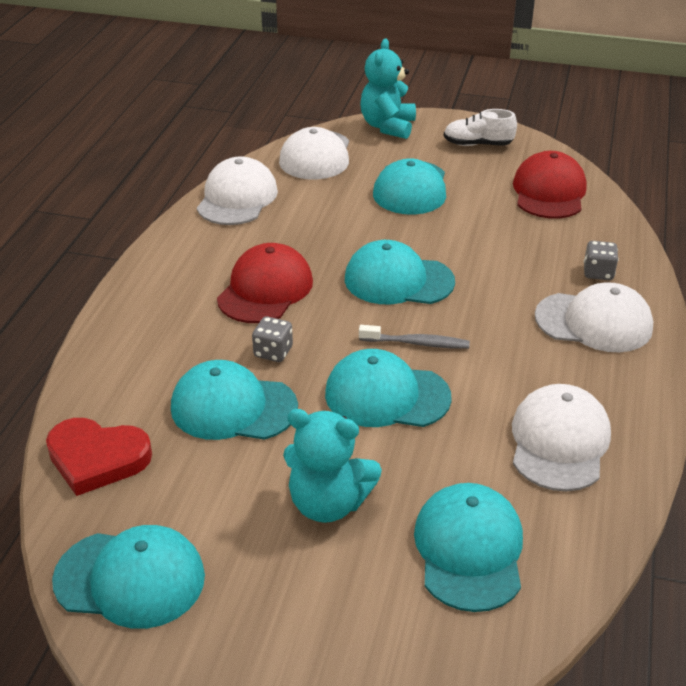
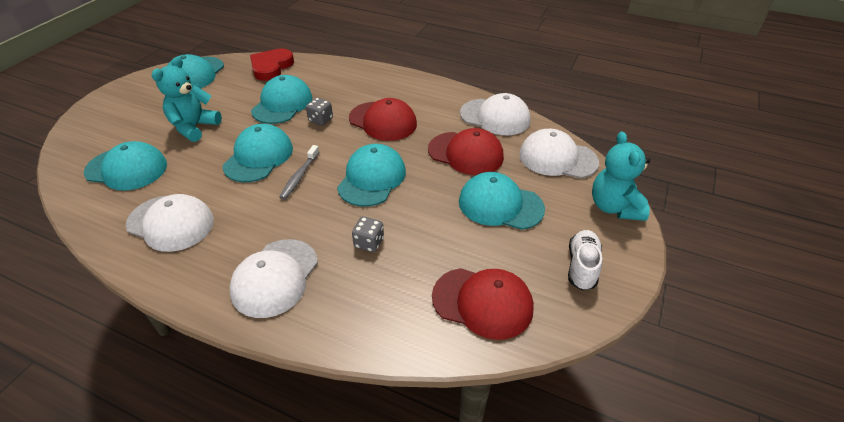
camera: 100 degrees right, 5 degrees up
(324, 215) = (466, 153): none -> red cap
(388, 126) = (614, 207): turquoise teddy bear -> turquoise teddy bear turned 120 degrees counterclockwise
(598, 273) = (338, 301): grey dice -> grey dice (369, 243)

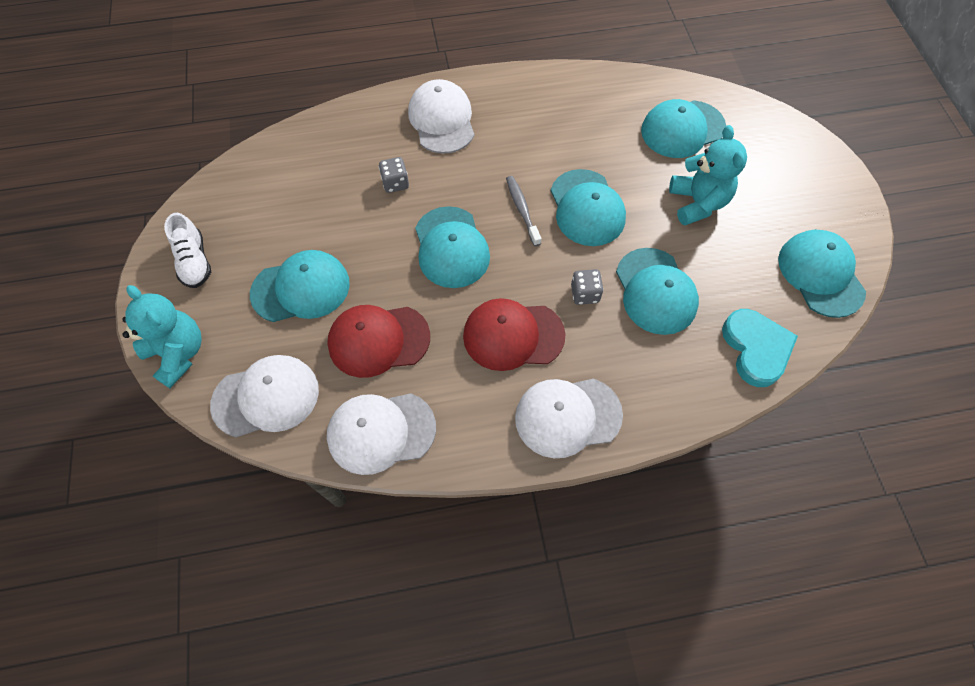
camera: 145 degrees right, 20 degrees up
(171, 223) = (572, 111): white cap -> white cap (567, 416)
(271, 67) = (756, 349): red heart -> turquoise heart
(482, 302) = (268, 185): red cap -> none

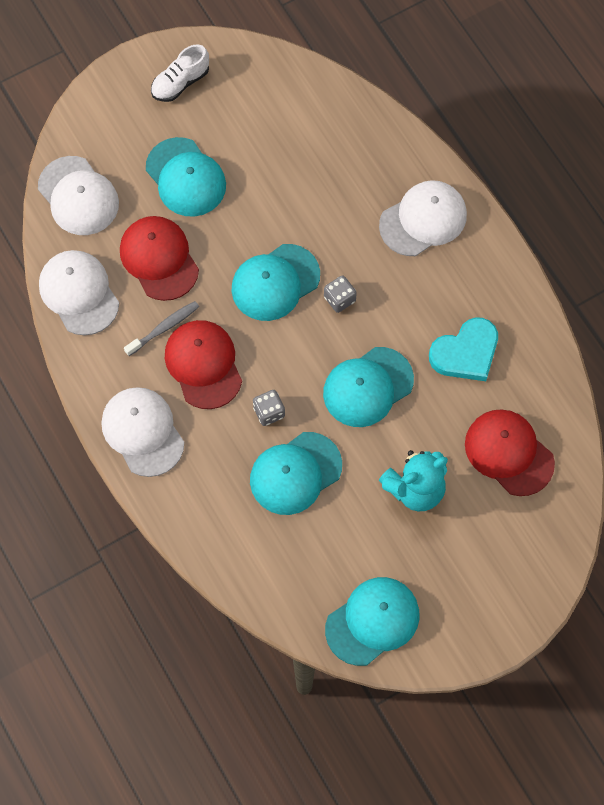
camera: 70 degrees right, 5 degrees up
(178, 353) = (92, 114): turquoise teddy bear -> none
(395, 183) = (328, 208): grey dice -> grey dice (339, 299)
(522, 209) = (342, 329): grey toothbrush -> grey toothbrush (164, 328)
(682, 129) = (509, 453): turquoise cap -> red cap
(756, 349) = (266, 575): turquoise heart -> turquoise heart (466, 353)

